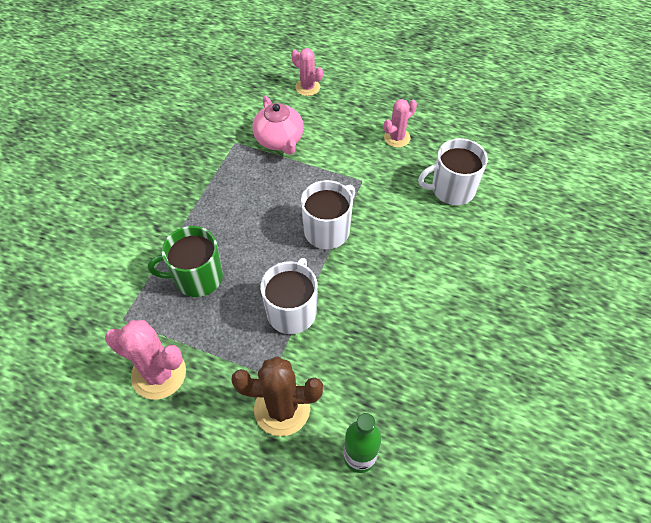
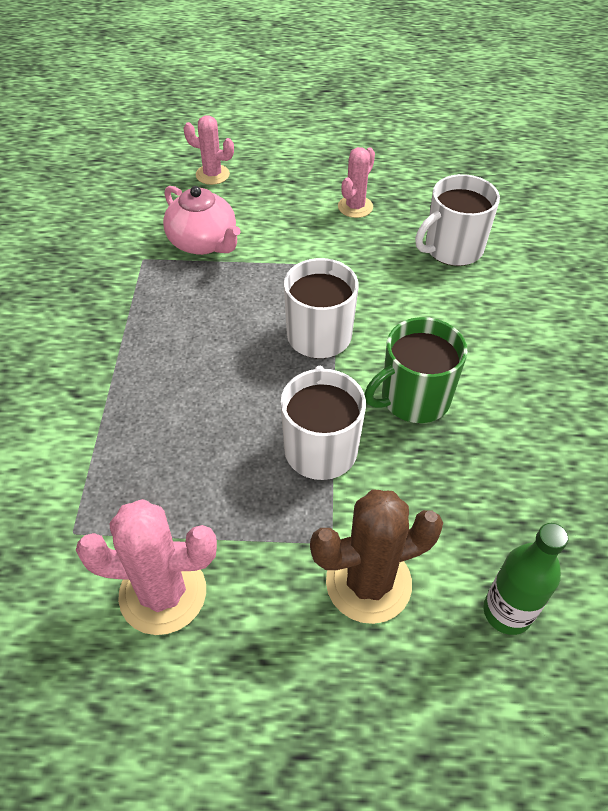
camera: 20 degrees left, 5 degrees down
(197, 277) = (164, 442): green mug -> green mug (413, 398)

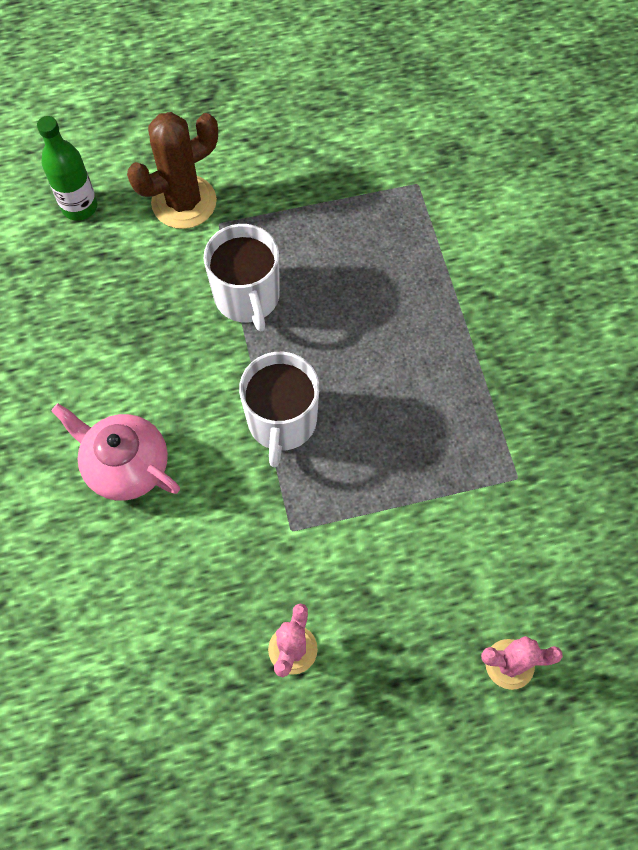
camera: 165 degrees right, 15 degrees up
(163, 593) = (330, 161): pink cactus -> none
(203, 243) = (461, 524): pink teapot -> pink teapot (126, 465)
(413, 398) = (172, 369): green mug -> none
(452, 248) = (153, 600): white mug -> none

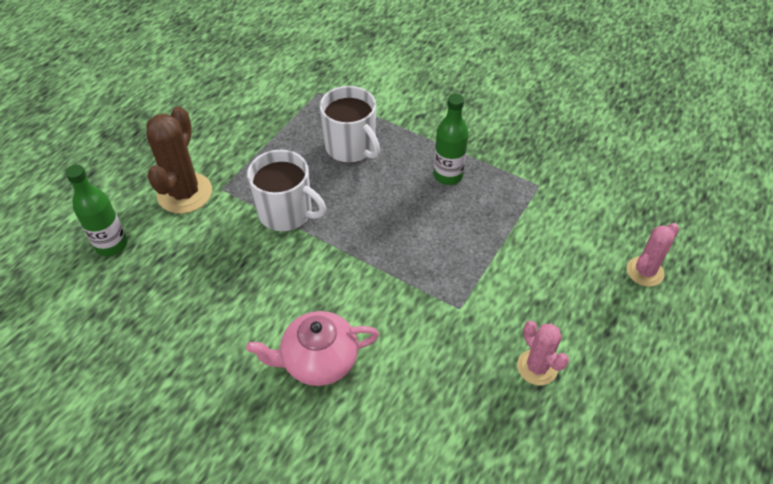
camera: 45 degrees left, 15 degrees down
(281, 421) = (385, 258): white mug -> white mug (351, 147)
(438, 387) = (448, 175): none -> green bottle

